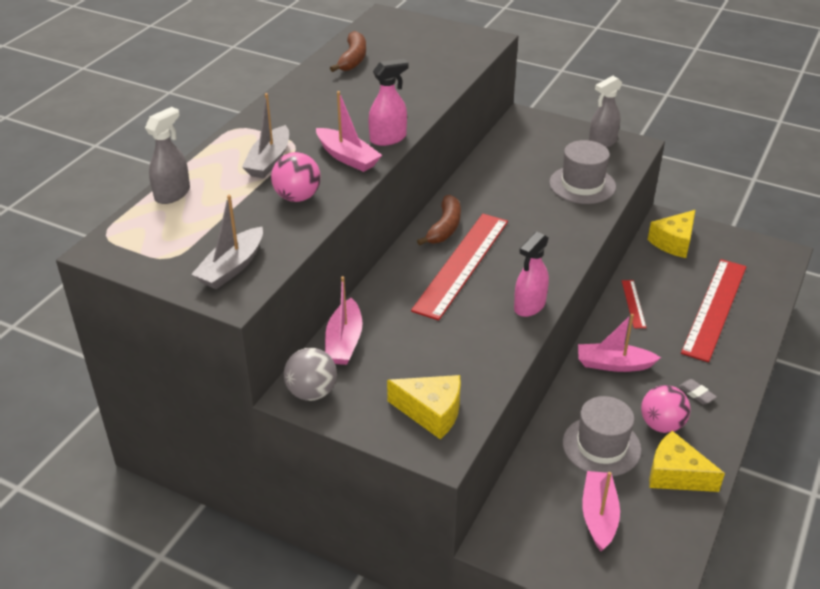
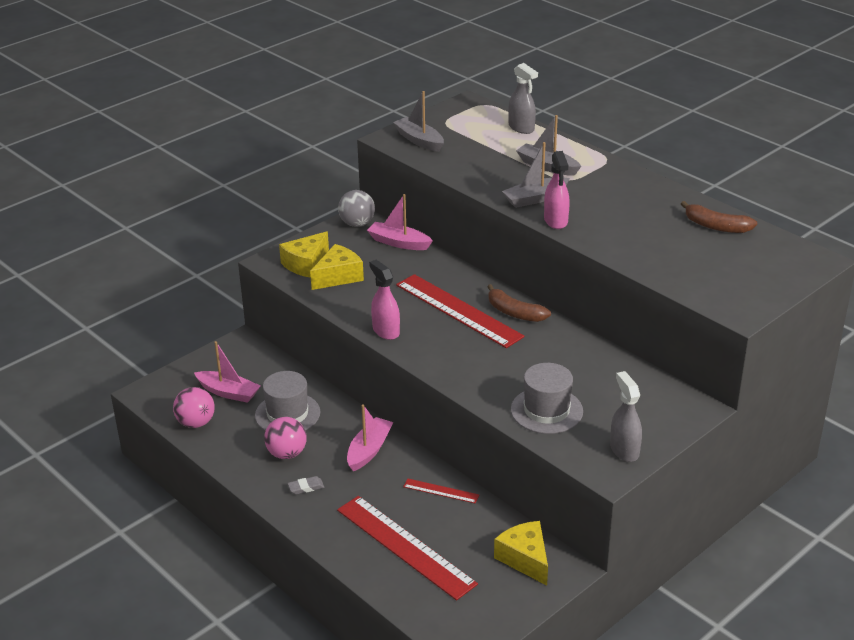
camera: 110 degrees right, 5 degrees down
(297, 197) = (489, 171): pink ball -> pink ball (196, 423)
(347, 157) = (535, 198): pink boat -> grey boat
(675, 475) = (235, 443): yellow cheese -> yellow cheese (338, 276)

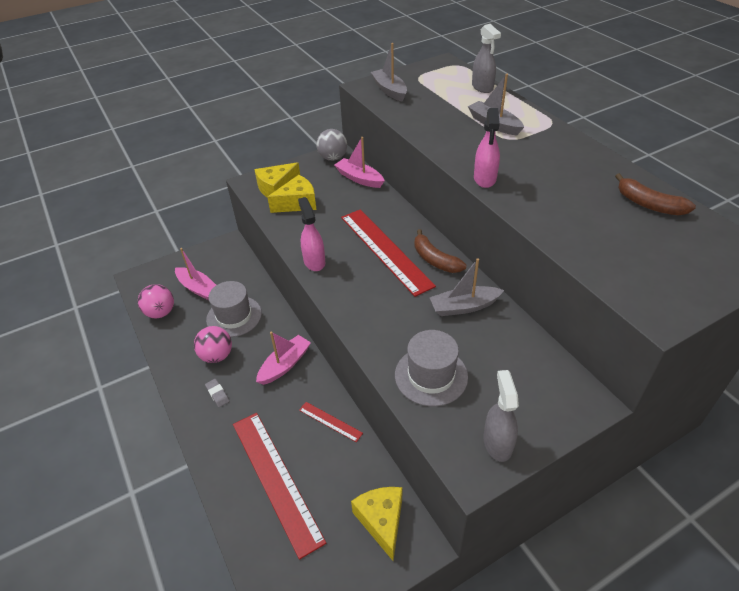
camera: 15 degrees right, 10 degrees up
(306, 487) = (217, 394): grey eraser -> grey eraser turned 60 degrees clockwise
(535, 198) = (472, 154): grey boat -> grey boat (464, 307)

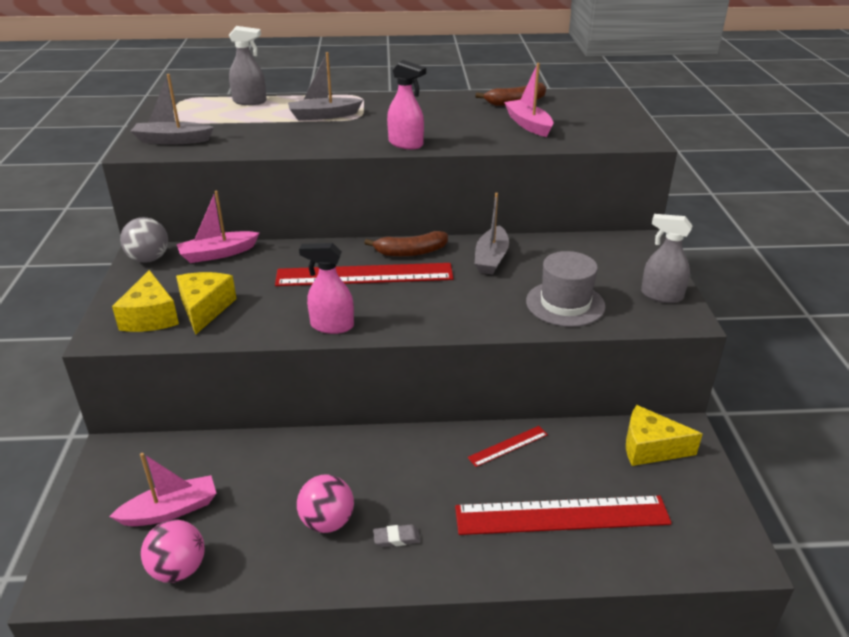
camera: 65 degrees left, 10 degrees down
(234, 316) = (269, 484): grey hat -> none
(285, 365) = (397, 459): pink boat -> pink boat (528, 125)

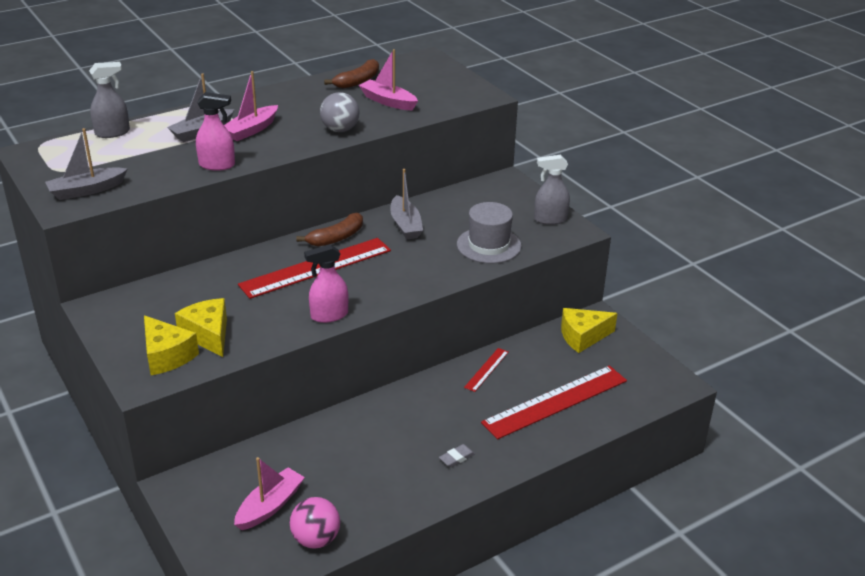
camera: 30 degrees left, 0 degrees up
(149, 259) = (106, 310): grey ball -> grey ball (340, 130)
(218, 254) = (167, 286): pink boat -> pink boat (251, 130)
(327, 522) = (398, 467): pink ball -> none
(406, 144) = (305, 143): pink spray bottle -> pink spray bottle (217, 165)

